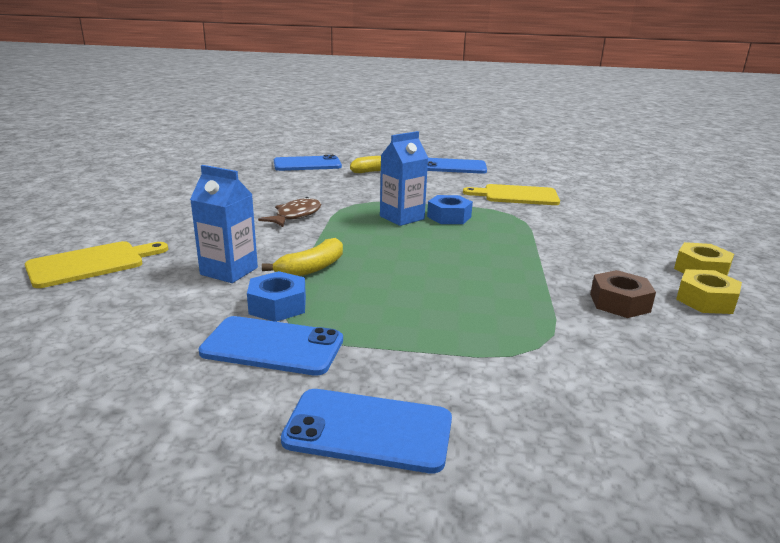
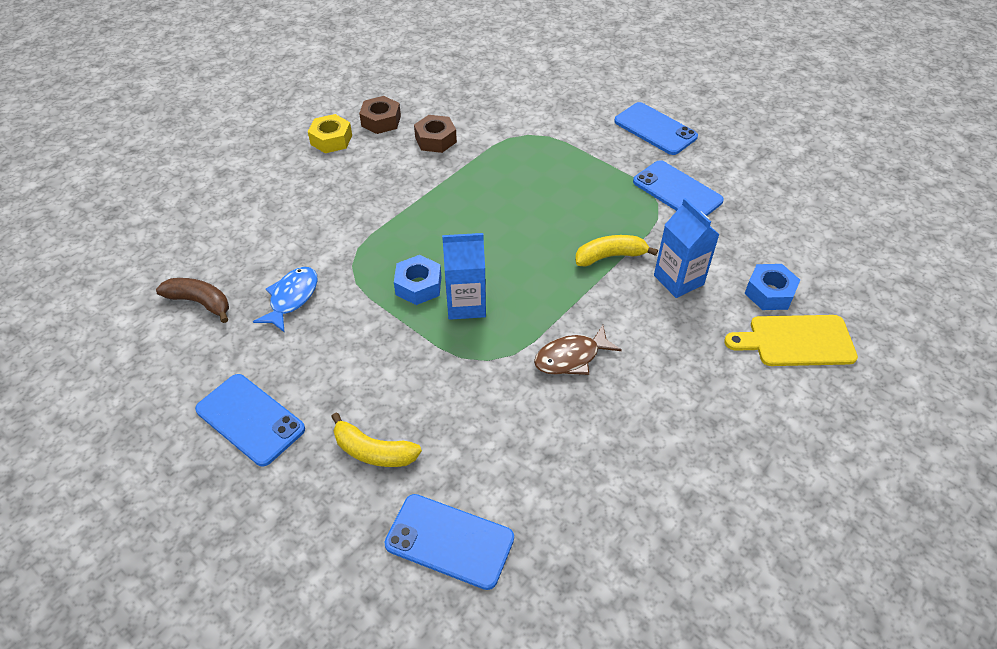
camera: 145 degrees left, 25 degrees up
(277, 305) = (658, 224): blue nut -> blue nut (769, 293)
(516, 195) = (292, 298): yellow cutting board -> blue fish
(561, 184) = (200, 302): none -> brown banana
(705, 300) = (381, 121): yellow nut -> brown nut

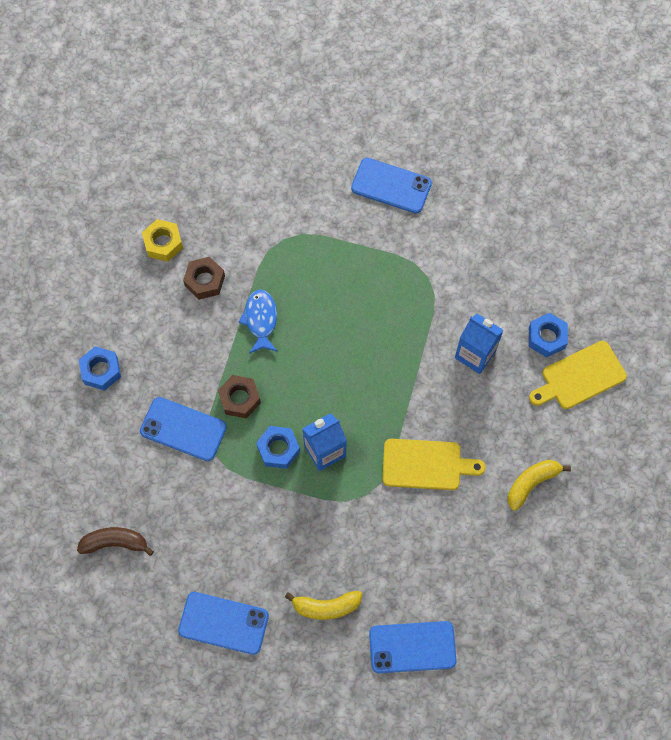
camera: 25 degrees left, 20 degrees up
(292, 298) = (185, 506): blue fish -> blue fish (260, 320)
(295, 170) = (101, 371): none -> blue nut
(331, 140) = (110, 321): yellow nut -> yellow nut (163, 243)
(381, 121) = (142, 278): brown nut -> brown nut (240, 399)
(571, 357) = (426, 465): brown fish -> yellow cutting board
(610, 256) = (413, 353): yellow banana -> yellow banana (531, 483)
(677, 191) = (438, 256): blue phone -> blue phone (183, 429)

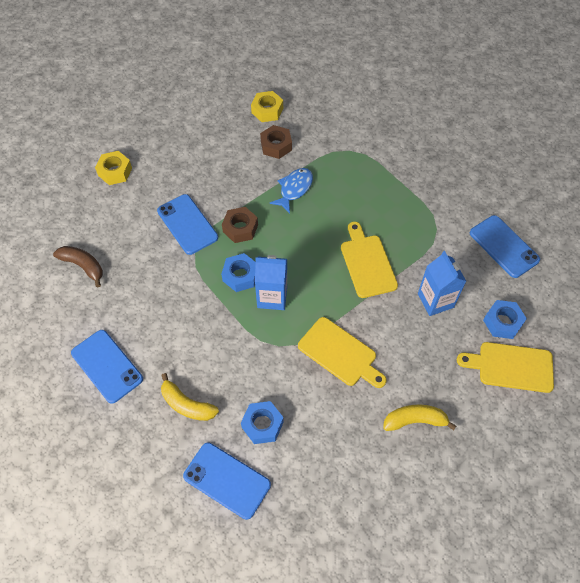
camera: 35 degrees right, 10 degrees down
(58, 419) = (115, 172): none -> yellow nut
(101, 371) = (165, 159): blue nut -> blue nut (262, 425)
(388, 356) = (367, 263): none -> yellow cutting board
(391, 186) = (452, 159): blue phone -> blue phone (504, 246)

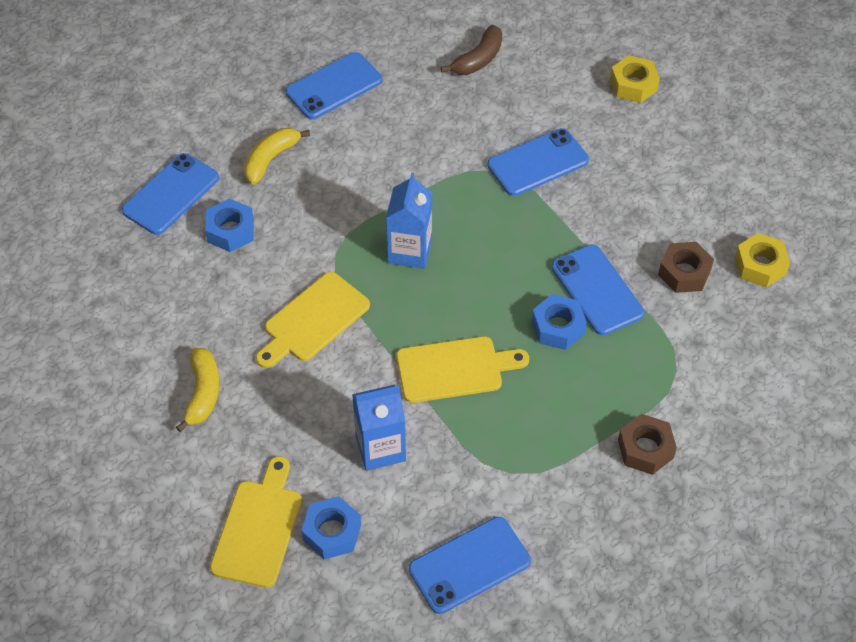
camera: 95 degrees right, 5 degrees down
(240, 228) = (527, 221): brown nut -> brown nut (645, 449)
(240, 276) = (447, 218): blue nut -> blue nut (558, 327)
(294, 189) = (597, 290): blue fish -> blue phone

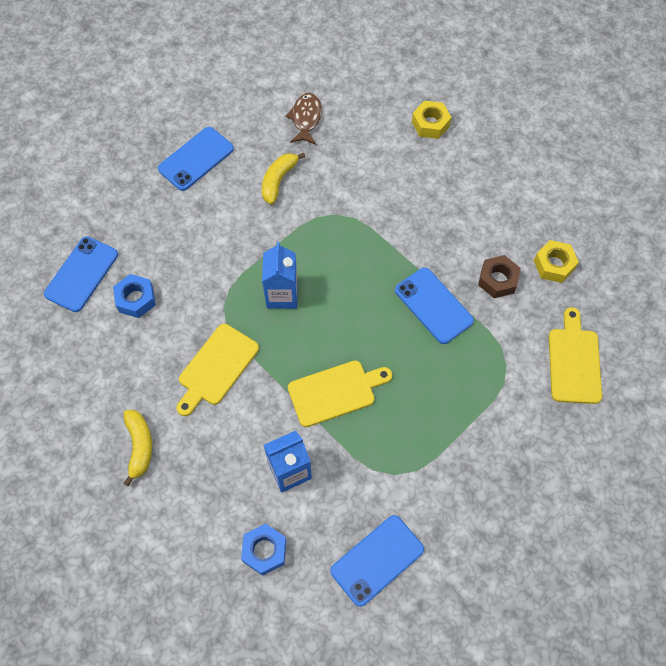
camera: 10 degrees left, 10 degrees up
(258, 528) = (205, 557): yellow cutting board -> yellow cutting board (574, 361)
(271, 159) = (157, 231): yellow banana -> yellow banana (278, 180)
(478, 59) = (306, 119): brown banana -> brown fish
(538, 163) = (368, 202): blue phone -> none
(558, 327) = (409, 342): blue nut -> none
(645, 449) = (494, 436): brown nut -> none

